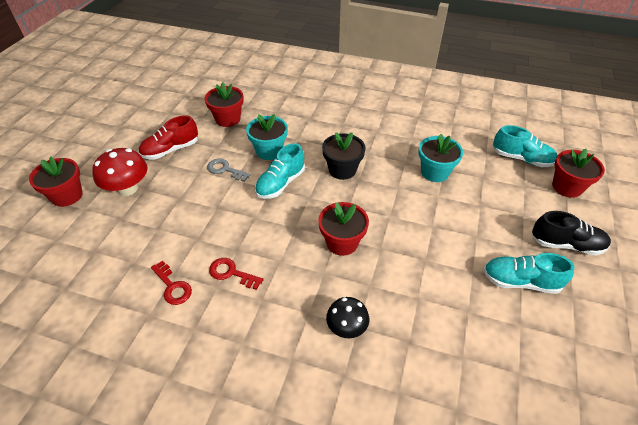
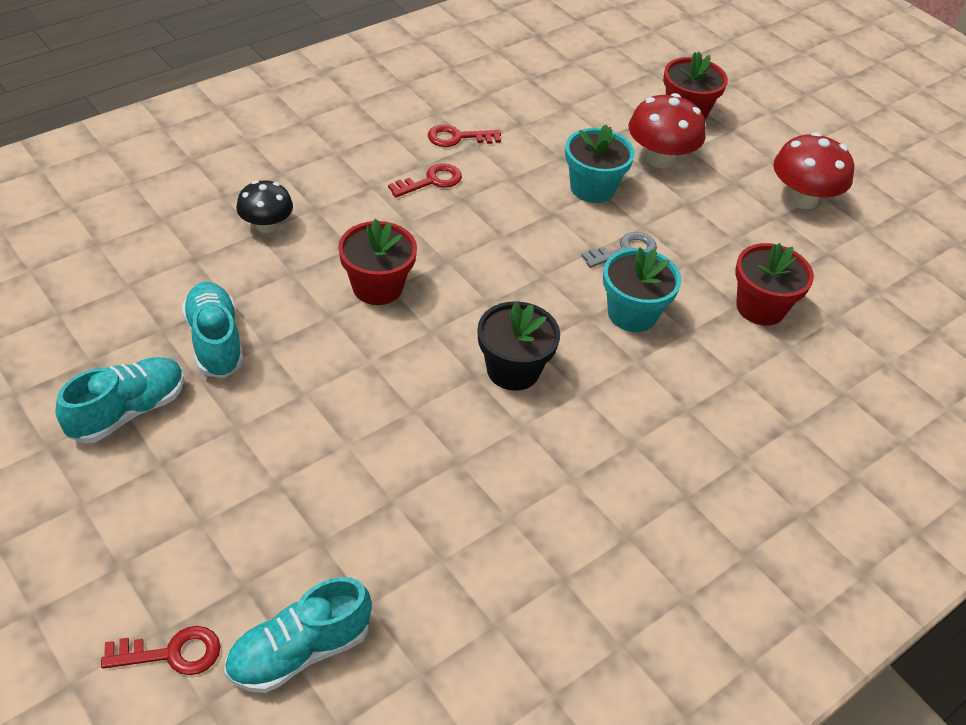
camera: 120 degrees right, 0 degrees up
(129, 130) = (802, 198): none -> red mushroom
(171, 150) = (718, 219): red shoe -> none
(280, 183) = (544, 289): turquoise shoe -> turquoise shoe (215, 341)
(435, 172) = (398, 482): turquoise flower pot -> turquoise flower pot (592, 188)
(566, 244) = (101, 522): black shoe -> none
(567, 187) = (172, 653): red flower pot -> red key

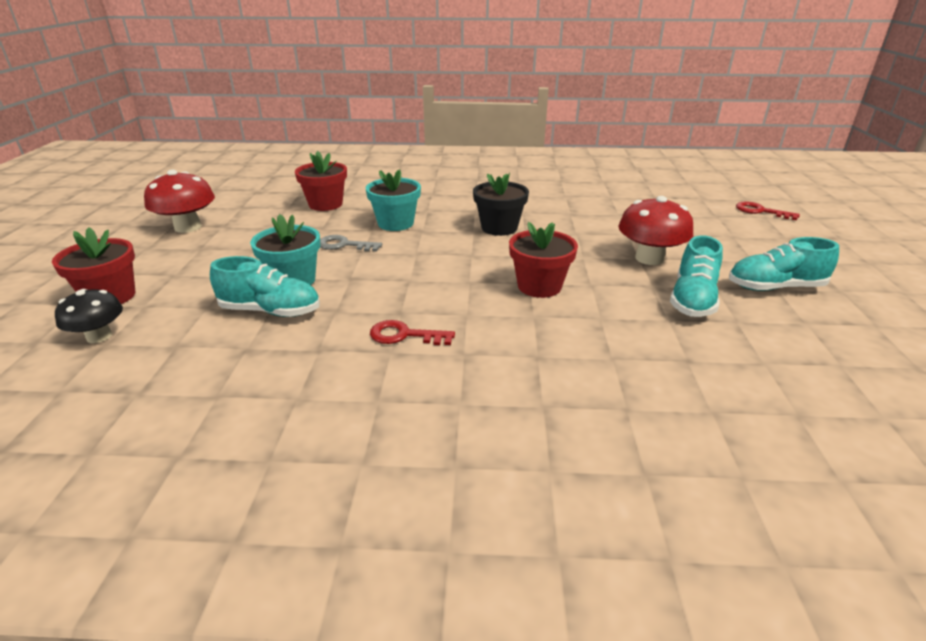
camera: 135 degrees left, 15 degrees down
(266, 225) = (598, 361): black mushroom -> black mushroom (99, 336)
(299, 651) = (697, 197): turquoise shoe -> turquoise shoe (270, 311)
(458, 138) = (322, 362): red key -> none
(660, 158) = (207, 278): red mushroom -> red mushroom (649, 258)

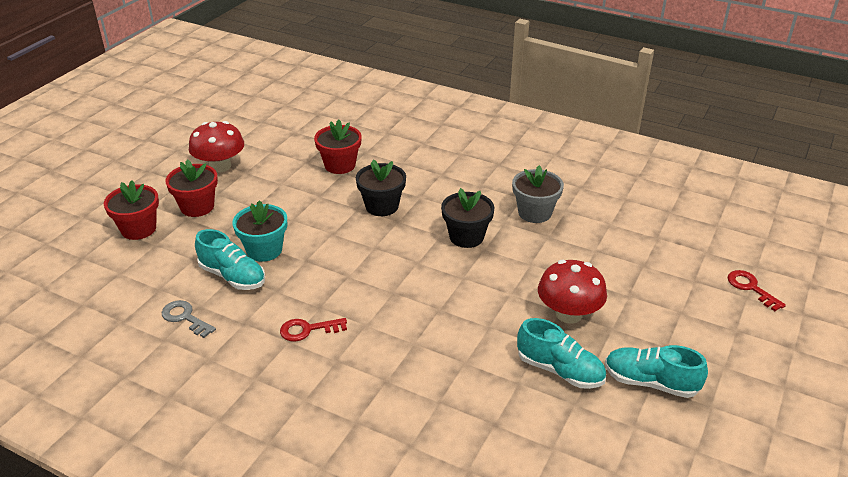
camera: 25 degrees right, 5 degrees up
(99, 336) = (118, 265): black mushroom -> none
(344, 245) = (324, 221): grey key -> grey key (185, 318)
(395, 223) = (382, 206): turquoise flower pot -> black flower pot
(405, 335) = (308, 330): red key -> red key turned 45 degrees counterclockwise
(539, 286) = (444, 315): red flower pot -> red flower pot (197, 207)
(541, 202) = (534, 213): none -> grey flower pot
(692, 300) = (559, 370): turquoise shoe -> turquoise shoe turned 105 degrees counterclockwise

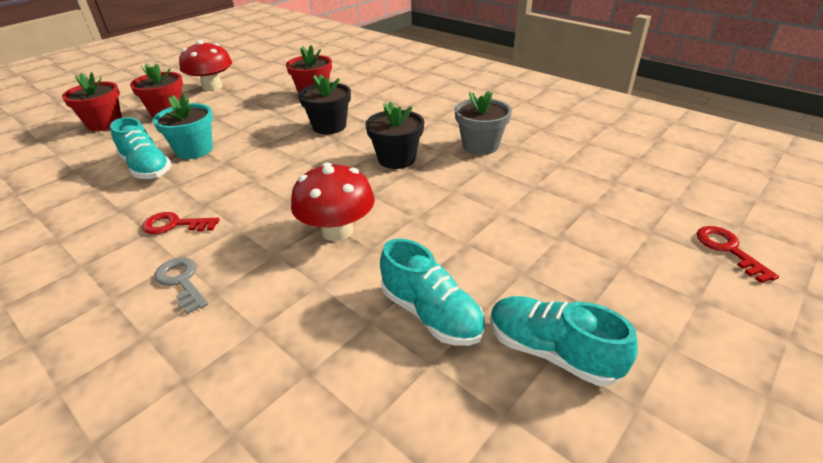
camera: 15 degrees right, 0 degrees up
(185, 318) = (72, 198): grey key -> grey key (181, 281)
(568, 314) = (473, 248): red mushroom -> red mushroom (337, 231)

